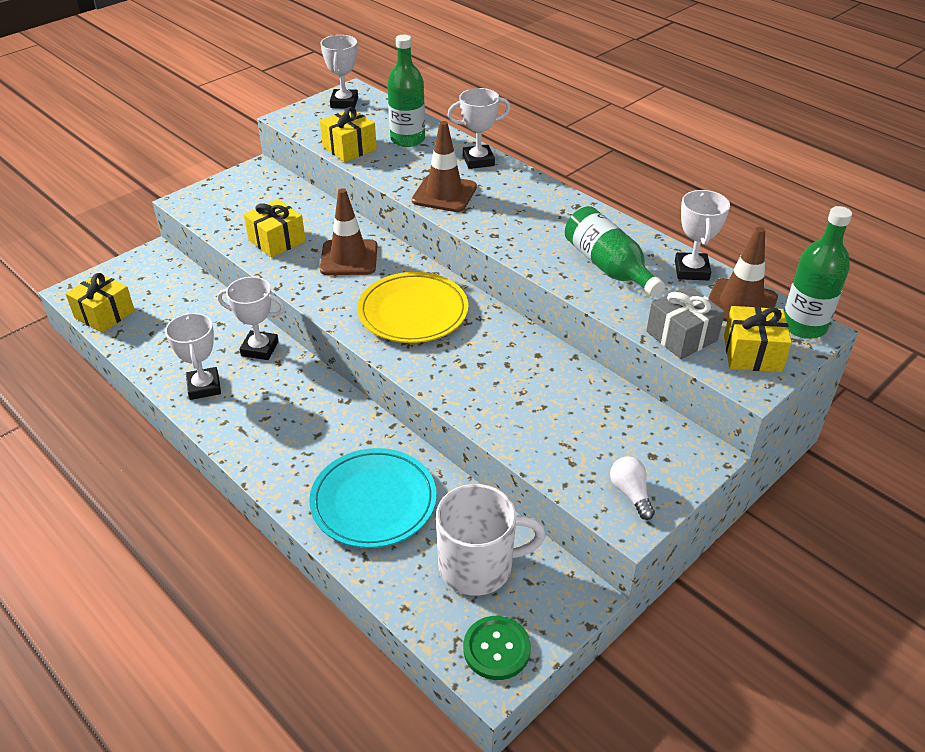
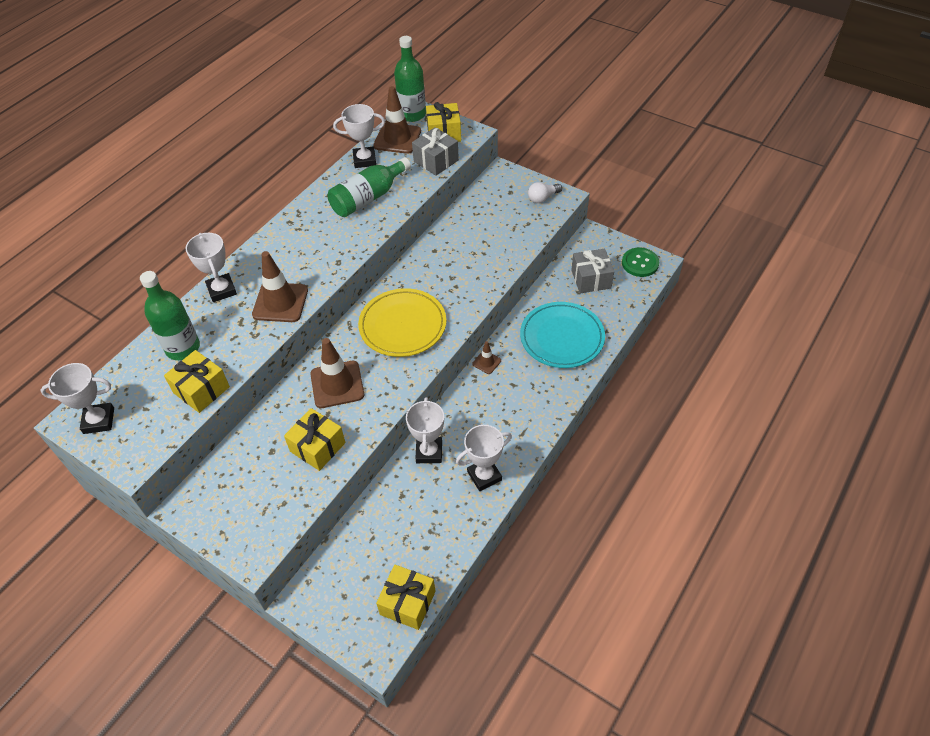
camera: 100 degrees left, 10 degrees up
(364, 416) = (486, 362): none -> brown traffic cone
(478, 566) = (591, 279): white mug -> grey gift

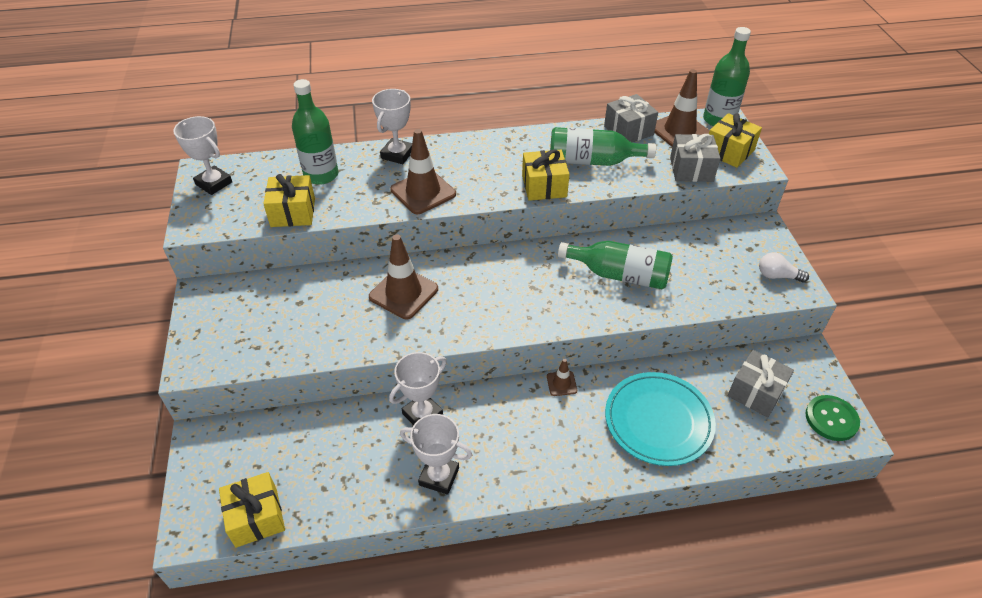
camera: 45 degrees right, 5 degrees down
(317, 447) = (330, 327): yellow gift -> yellow gift (544, 186)
(364, 160) = (628, 130): white trophy -> grey gift
(403, 325) = (510, 288): yellow plate -> none
(457, 265) = (619, 275): none -> green bottle

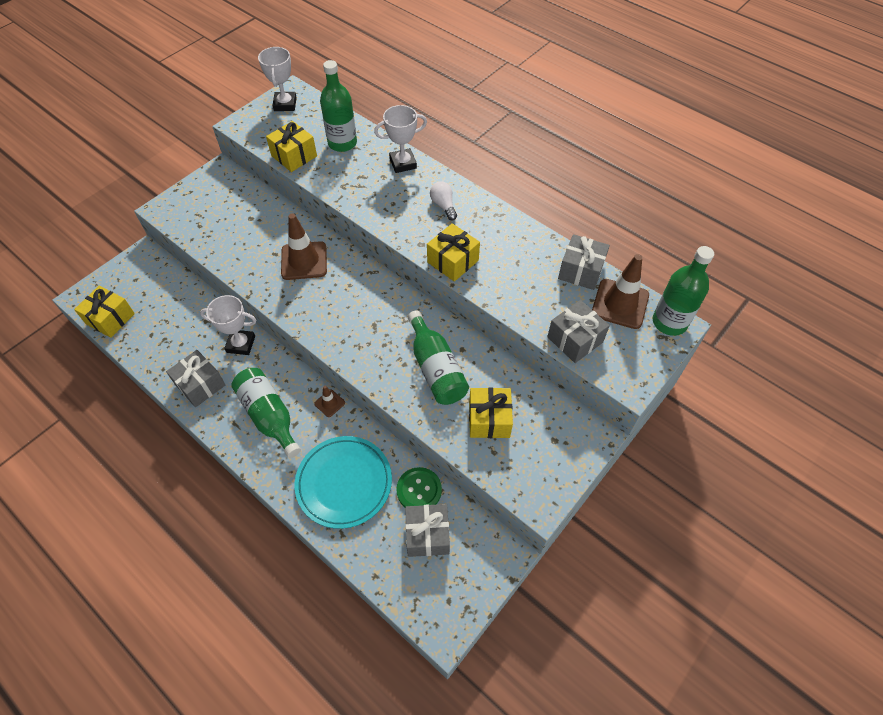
camera: 50 degrees right, 10 degrees up
(423, 192) = (377, 202): brown traffic cone -> none
(439, 476) = (200, 385): white trophy -> grey gift
(593, 161) = (515, 272): green bottle -> green bottle (269, 416)
(729, 151) = (630, 353): yellow gift -> yellow gift (489, 419)
(777, 276) = (539, 477): white light bulb -> white light bulb (443, 206)
(831, 419) = (445, 606): green button -> green button (419, 490)

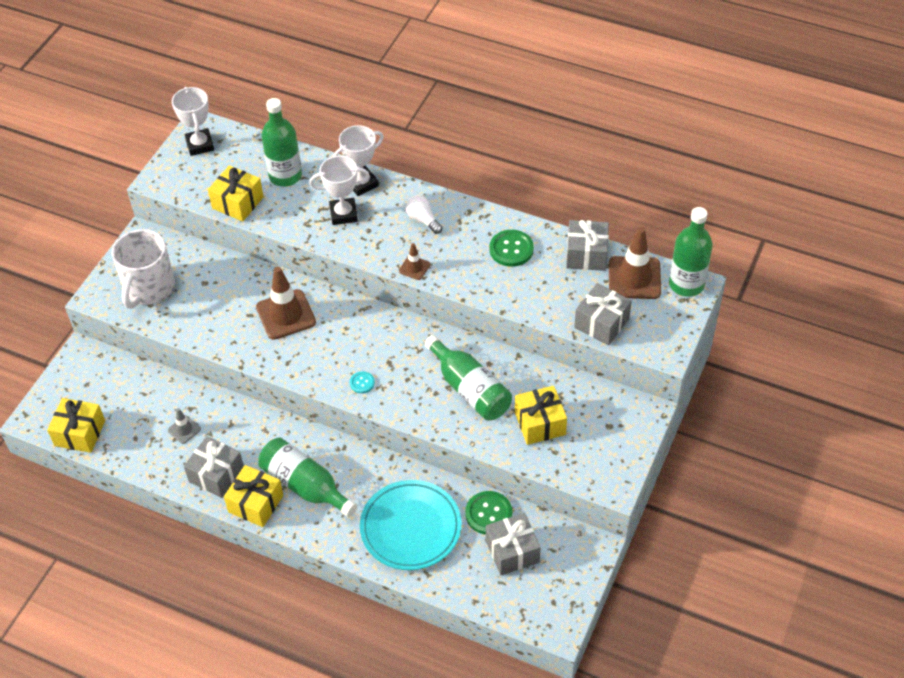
camera: 15 degrees left, 5 degrees down
(192, 338) = (184, 429): none -> grey traffic cone
(205, 212) = (149, 288): none -> white mug
(241, 344) = (241, 422): white trophy -> white trophy (343, 214)
(329, 403) = (364, 456): brown traffic cone -> brown traffic cone (414, 268)
(343, 337) = (362, 383): none -> turquoise button
(453, 261) = (454, 276): yellow gift -> yellow gift (255, 503)
(512, 250) = (511, 249): none -> green button

